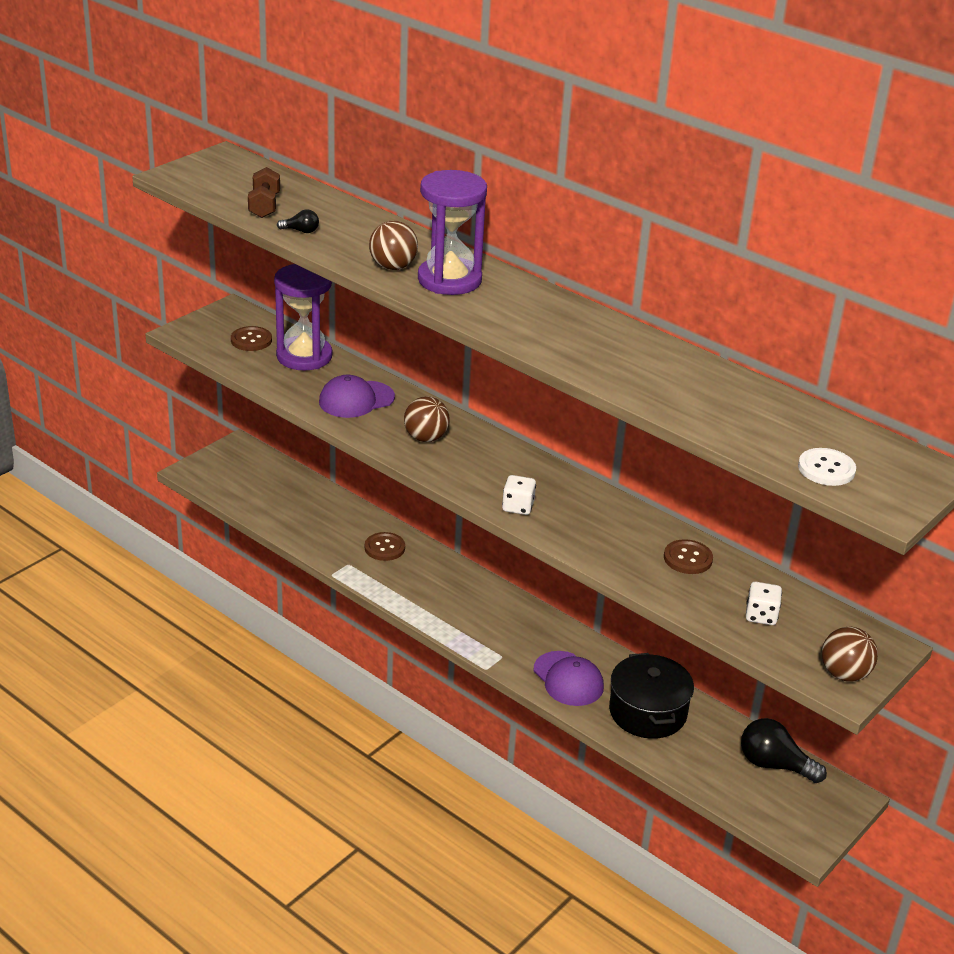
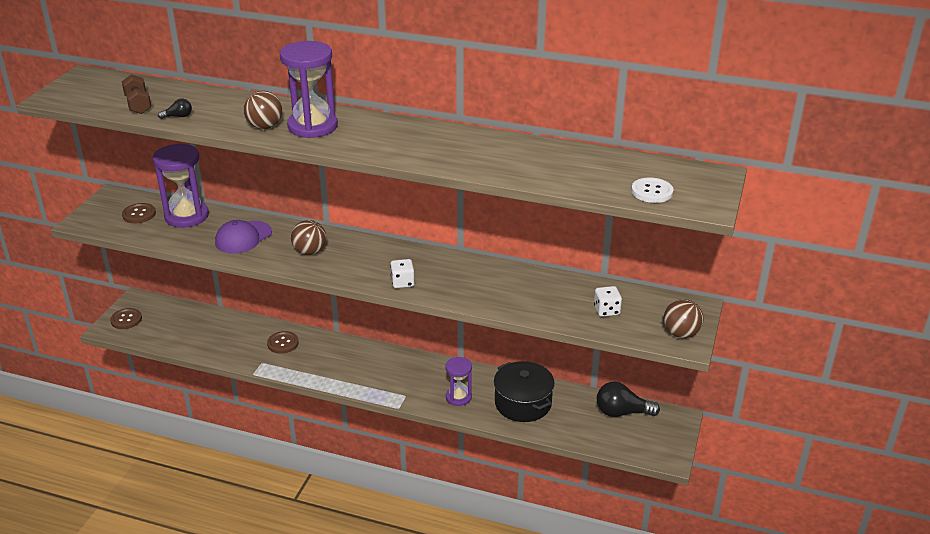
camera: 20 degrees left, 0 degrees up
(568, 679) = (458, 397): purple cap -> purple hourglass
(688, 558) = (537, 286): brown button -> brown button (126, 319)

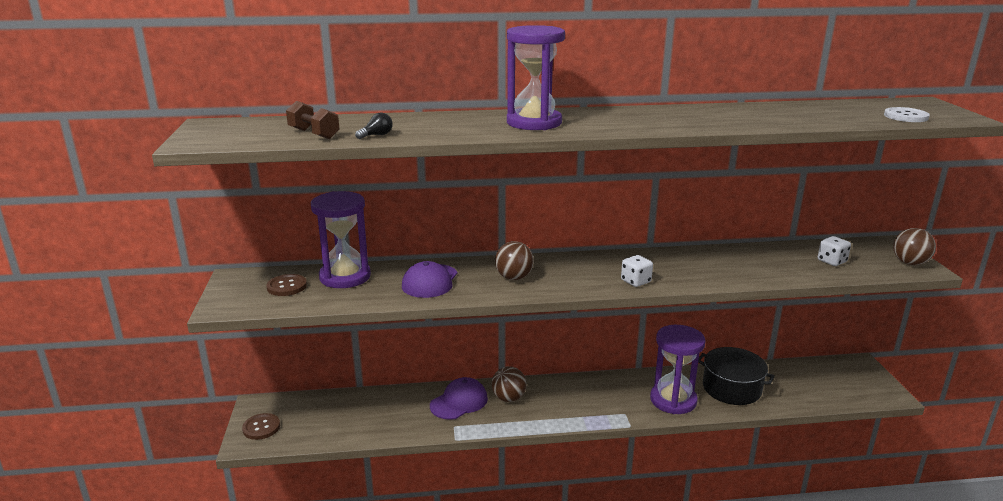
camera: 25 degrees left, 10 degrees down
(265, 126) = (485, 129): brown ball -> brown ball (508, 398)
(283, 343) = (459, 402): brown button -> purple cap
(458, 397) = (673, 400): purple hourglass -> purple hourglass, size x1.70
(622, 412) = (815, 371): black light bulb -> none

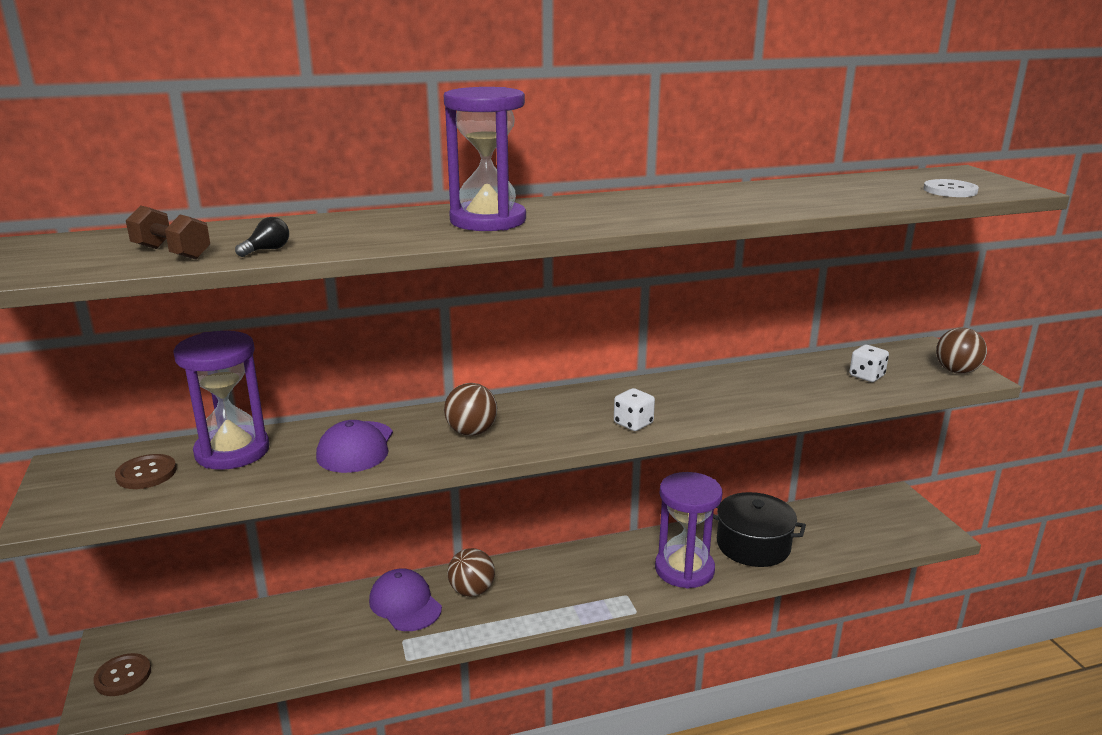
camera: 10 degrees left, 0 degrees up
(459, 402) = (405, 604): purple cap -> purple cap turned 75 degrees counterclockwise

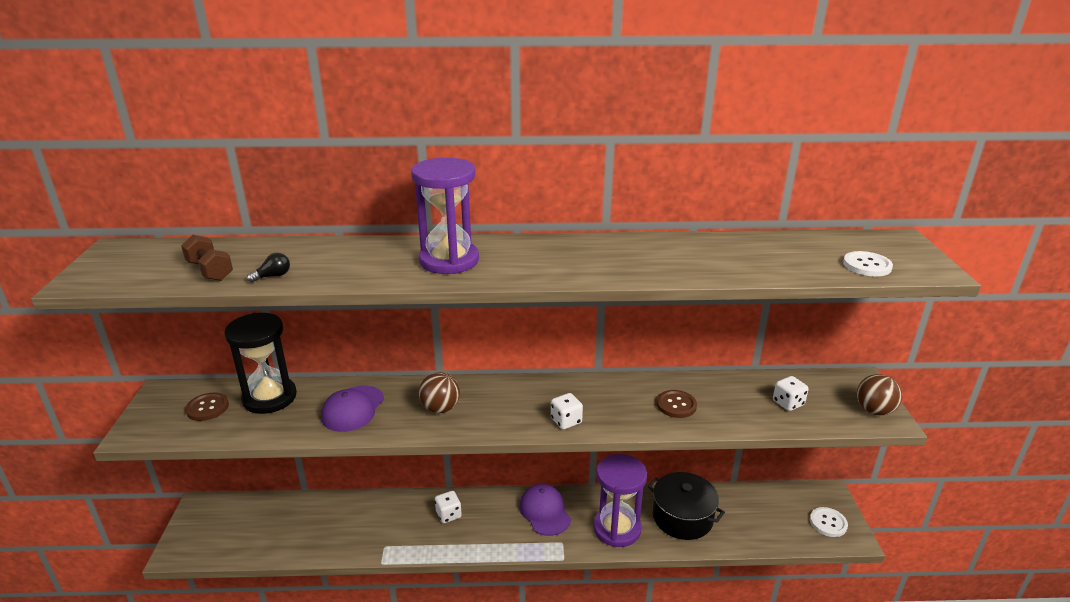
camera: 15 degrees right, 5 degrees up
(123, 676) = (196, 535): brown button -> brown button (676, 405)
(232, 451) = (270, 398): purple hourglass -> black hourglass
(405, 604) = (397, 516): purple cap -> purple cap (544, 512)
(472, 591) = (448, 514): brown ball -> white dice
(909, 524) = (828, 523): none -> white button

